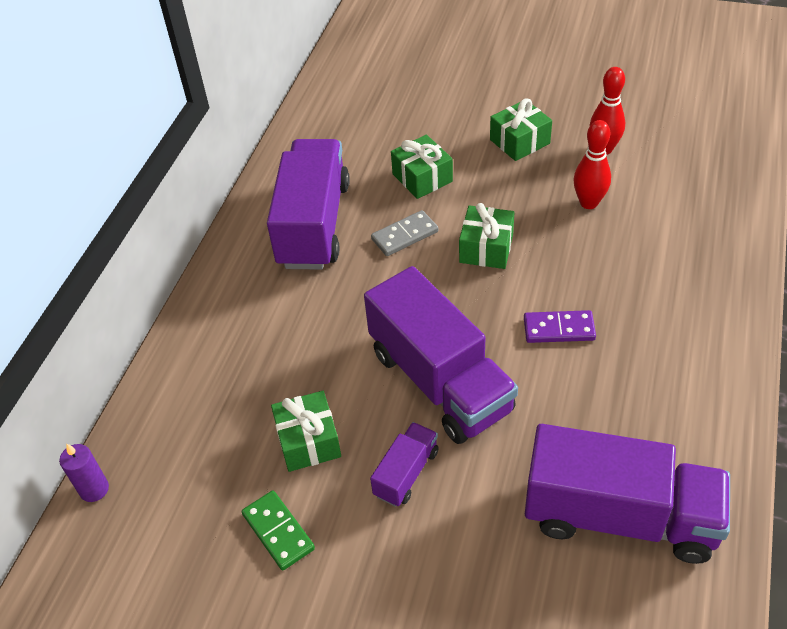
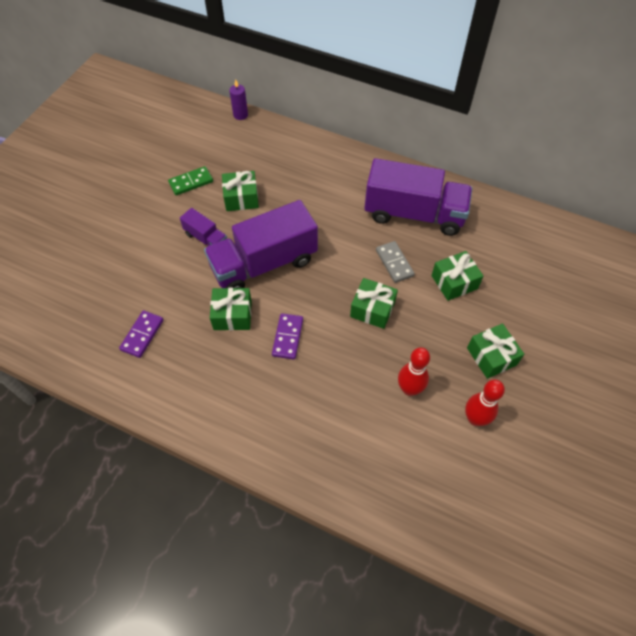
camera: 95 degrees right, 10 degrees up
(544, 401) = (232, 315): none -> green gift
(619, 516) = (142, 335): purple truck -> purple domino

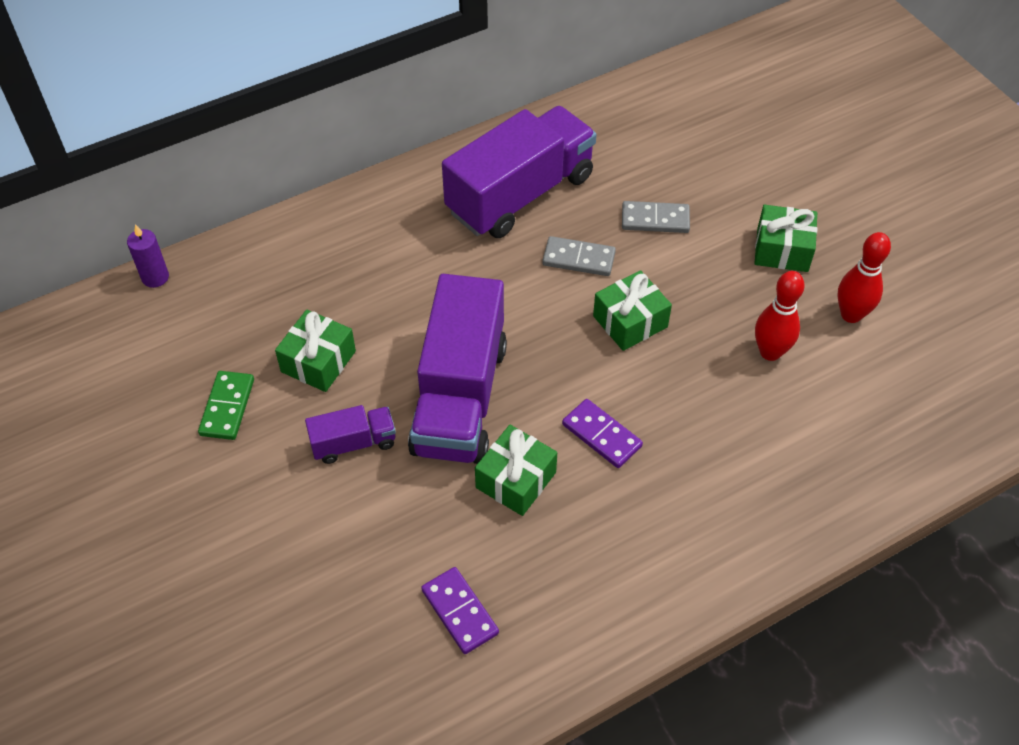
camera: 55 degrees left, 5 degrees down
(454, 282) = (655, 219): green gift -> grey domino

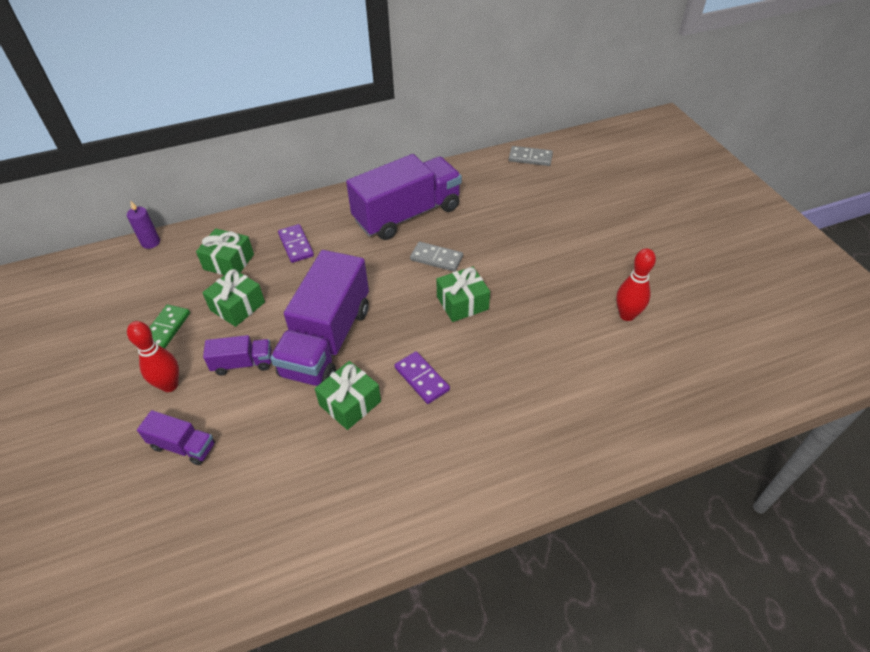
camera: 10 degrees right, 5 degrees down
(311, 565) = (183, 446): none -> purple truck
(459, 612) = (279, 496): purple domino -> purple domino (296, 245)
(655, 219) = (496, 238): grey domino -> grey domino (530, 158)
(770, 352) = (561, 334): red bowling pin -> red bowling pin (169, 385)
(782, 250) = (583, 266): green gift -> green gift (229, 262)

